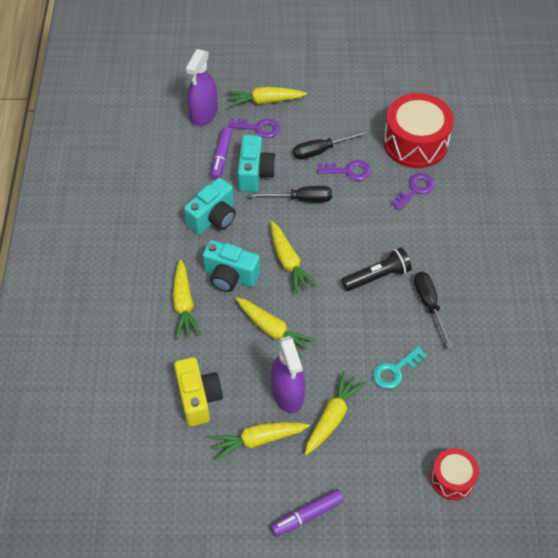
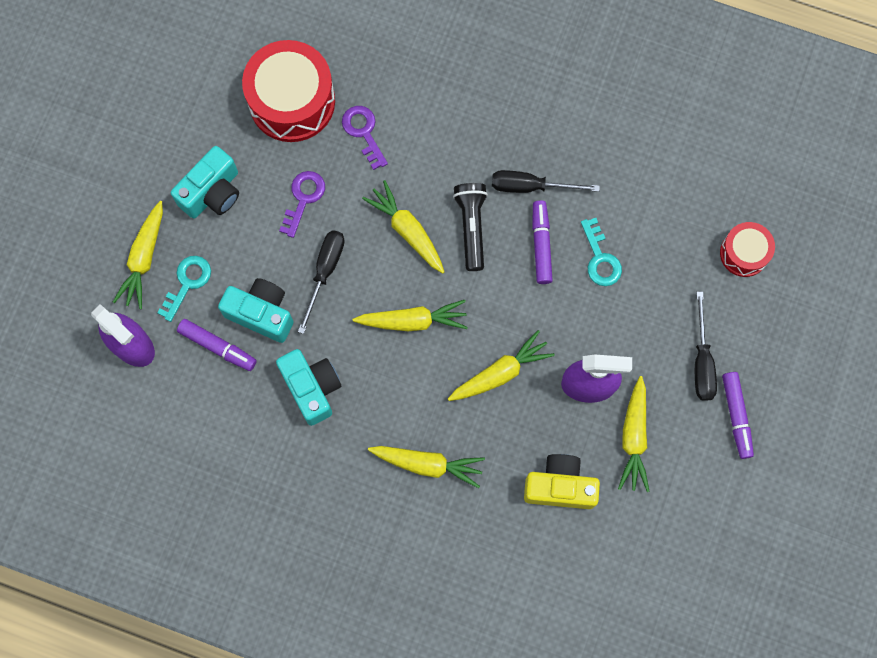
camera: 70 degrees left, 20 degrees up
(230, 276) = (407, 396): turquoise camera -> turquoise camera (212, 193)
(258, 128) = (187, 283): purple key -> turquoise key
(321, 150) = (257, 218): black screwdriver -> black screwdriver (702, 361)
(332, 417) = (633, 348): yellow carrot -> yellow carrot (407, 231)
(386, 326) = (541, 244): none -> purple marker

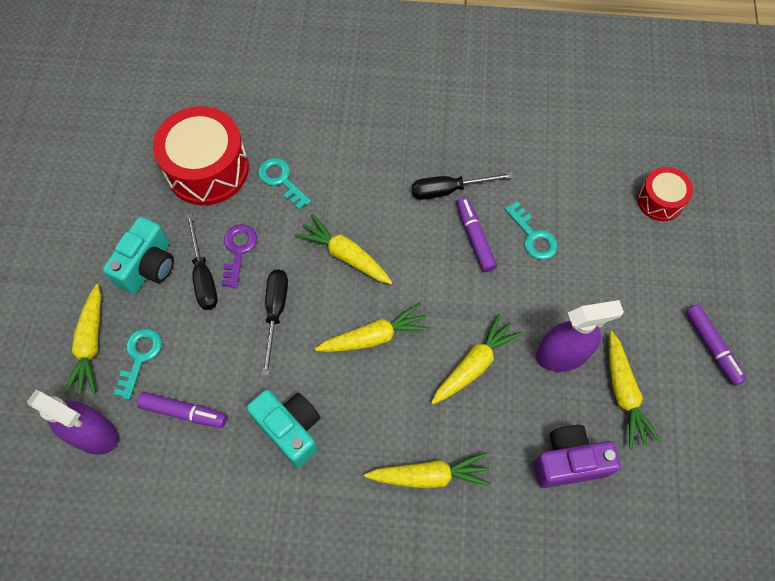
camera: 15 degrees left, 10 degrees down
(261, 313) = (221, 368): turquoise camera -> none
(363, 132) = (281, 180): purple key -> turquoise key
(471, 227) = (405, 238): black flashlight -> none
(560, 486) = (569, 462): yellow camera -> purple camera
(702, 361) = (660, 304): black screwdriver -> black screwdriver (203, 276)

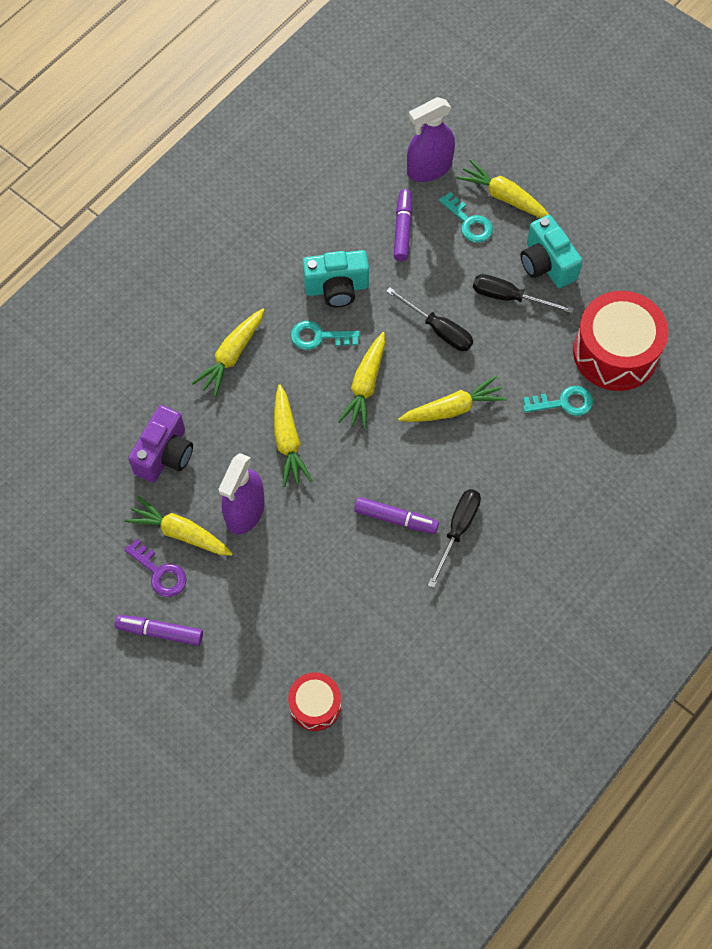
camera: 125 degrees right, 0 degrees up
(184, 412) = (402, 229): purple marker -> purple marker turned 135 degrees clockwise
(238, 250) = (515, 333): purple key -> purple key (160, 573)
(533, 236) = (361, 567): turquoise key -> turquoise key (318, 336)

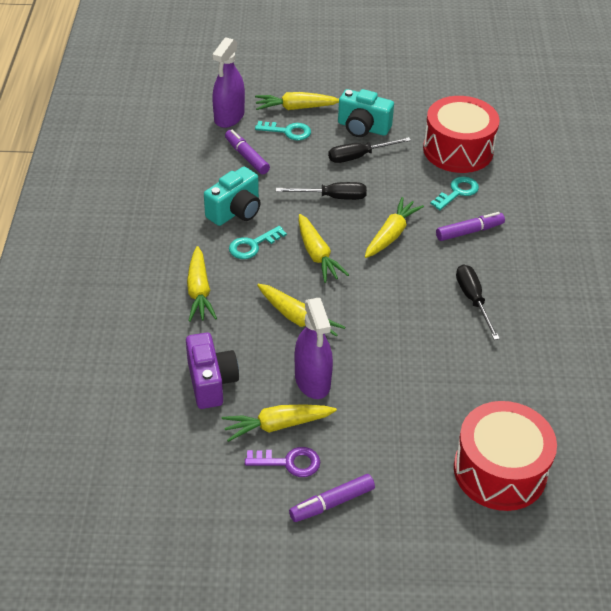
camera: 40 degrees left, 20 degrees down
(315, 705) = (500, 470): red drum -> red drum, size x1.82
(396, 519) = (425, 319): purple marker -> purple marker (469, 231)

